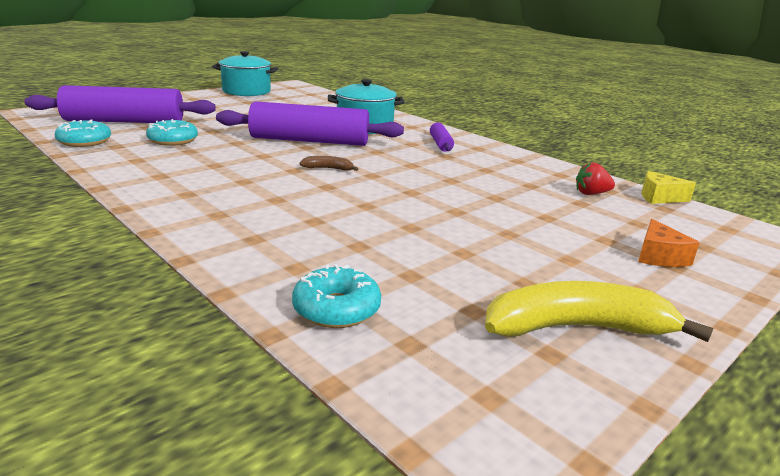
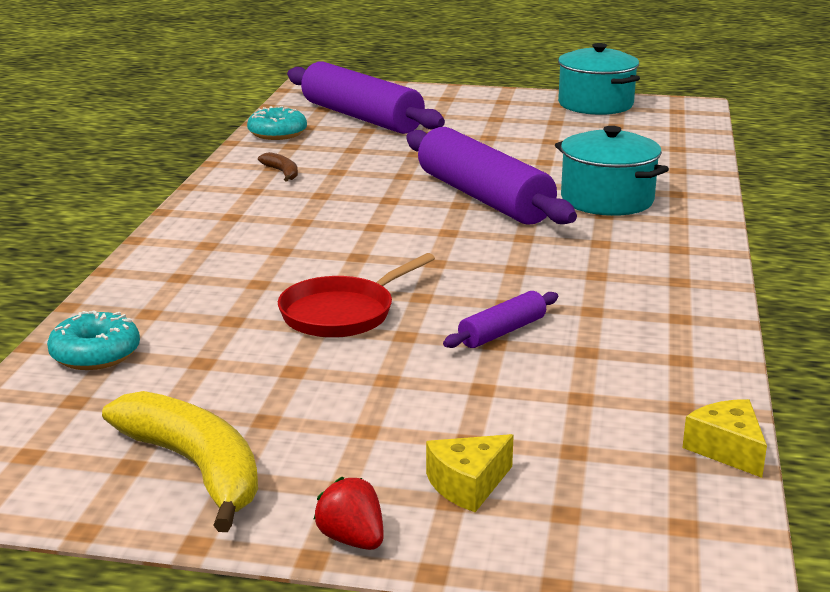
camera: 55 degrees right, 0 degrees up
(173, 140) = (350, 154): turquoise donut -> none
(328, 169) = (411, 238): brown banana -> brown banana (282, 172)
(401, 215) = (342, 313): none -> red pan
(440, 144) = (640, 257): purple rolling pin -> purple rolling pin (502, 332)
(591, 194) = (635, 397): red strawberry -> red strawberry (352, 539)
(659, 256) = (467, 485): orange cheese -> yellow cheese

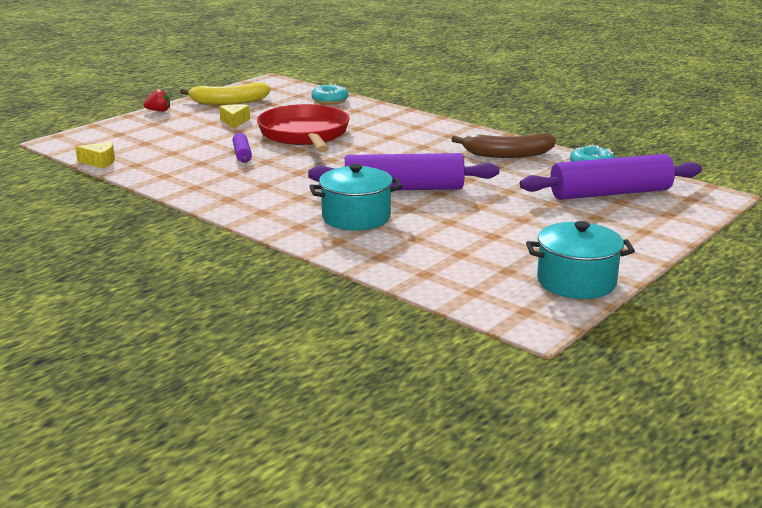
camera: 120 degrees right, 0 degrees up
(282, 172) = (508, 154): brown banana -> brown banana, size x2.18
(342, 313) = (305, 135): red pan -> red pan, size x1.68
(467, 485) = (156, 127): yellow cheese -> yellow cheese (234, 122)

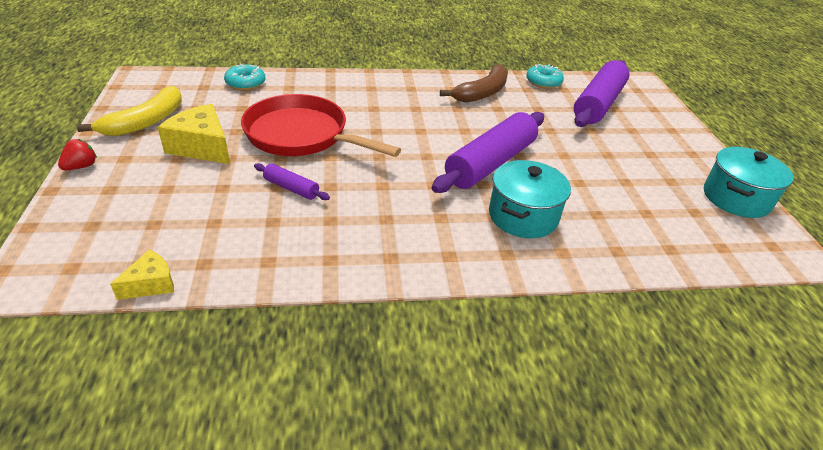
camera: 50 degrees left, 15 degrees up
(234, 122) = (202, 147): yellow cheese -> yellow cheese, size x1.74

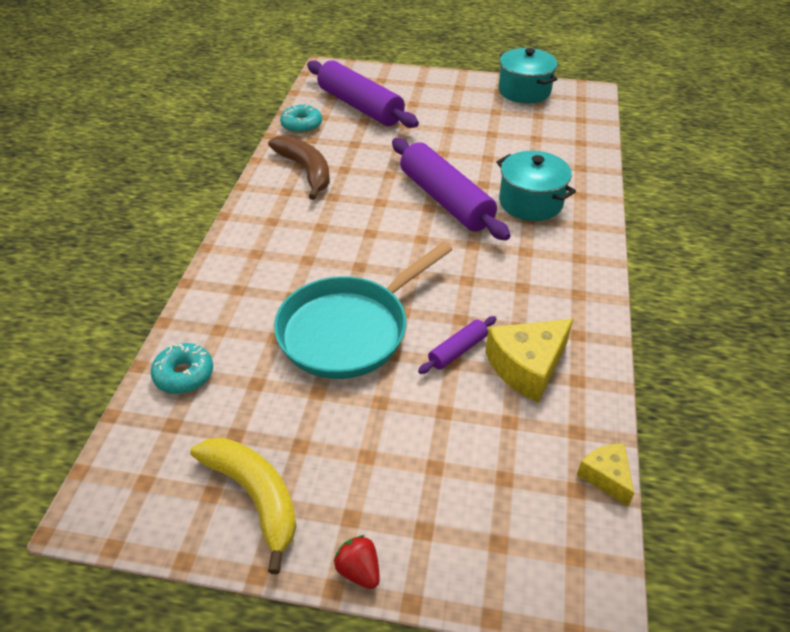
camera: 70 degrees left, 5 degrees up
(202, 147) = (346, 429): yellow cheese -> yellow cheese (527, 367)
(302, 135) = (350, 330): red pan -> turquoise pan

